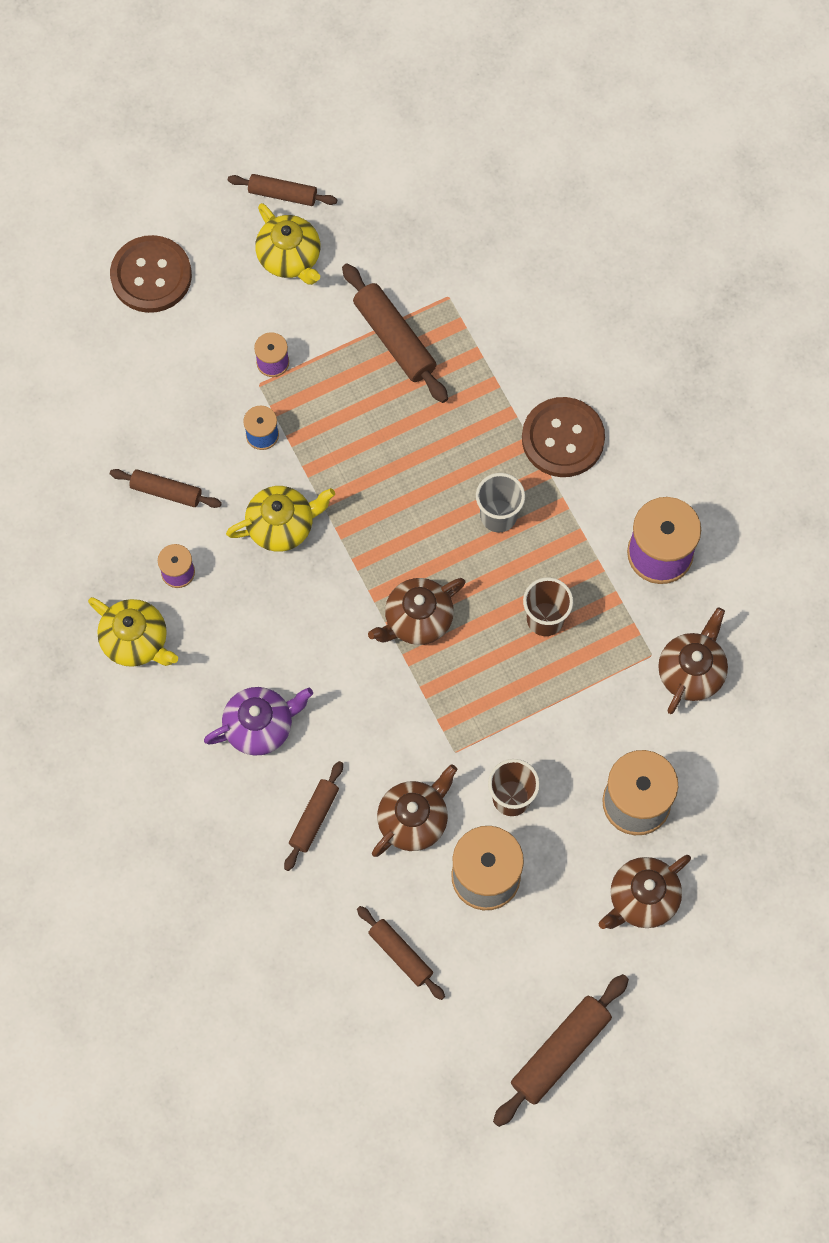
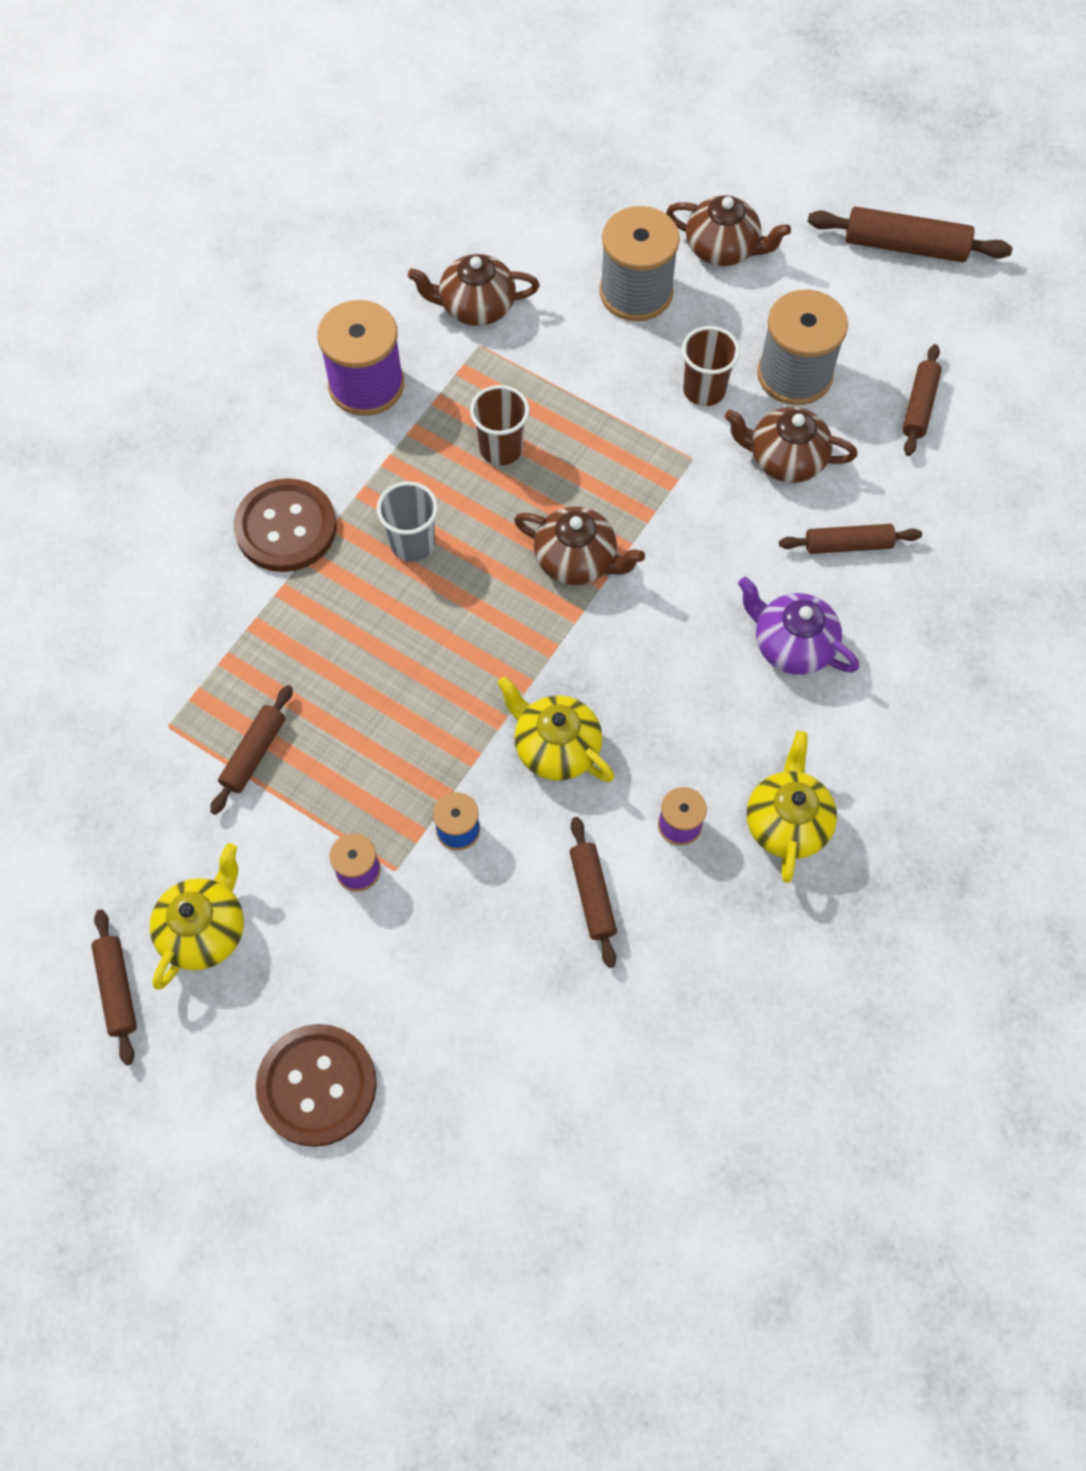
camera: 120 degrees left, 5 degrees down
(395, 339) = (254, 753): brown rolling pin -> brown rolling pin, size x0.64

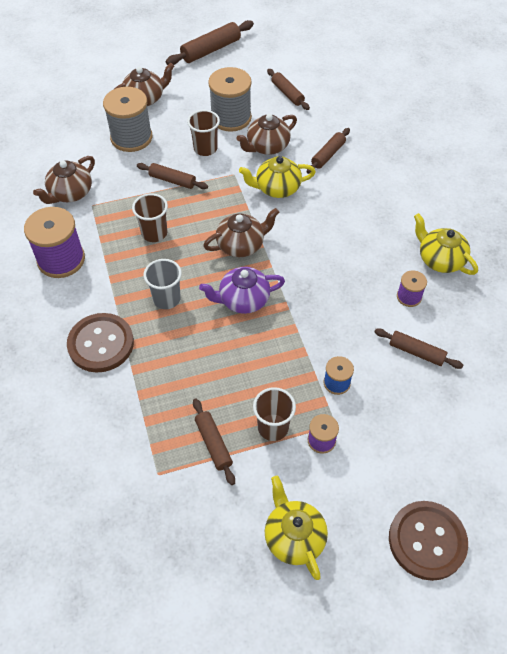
camera: 50 degrees left, 10 degrees down
(117, 989) = (292, 608): brown rolling pin -> brown rolling pin (172, 180)
(330, 802) = (273, 427): none -> brown cup
(555, 747) = (328, 316): yellow teapot -> yellow teapot (277, 188)
(792, 645) = (357, 202): purple teapot -> purple teapot (243, 300)

